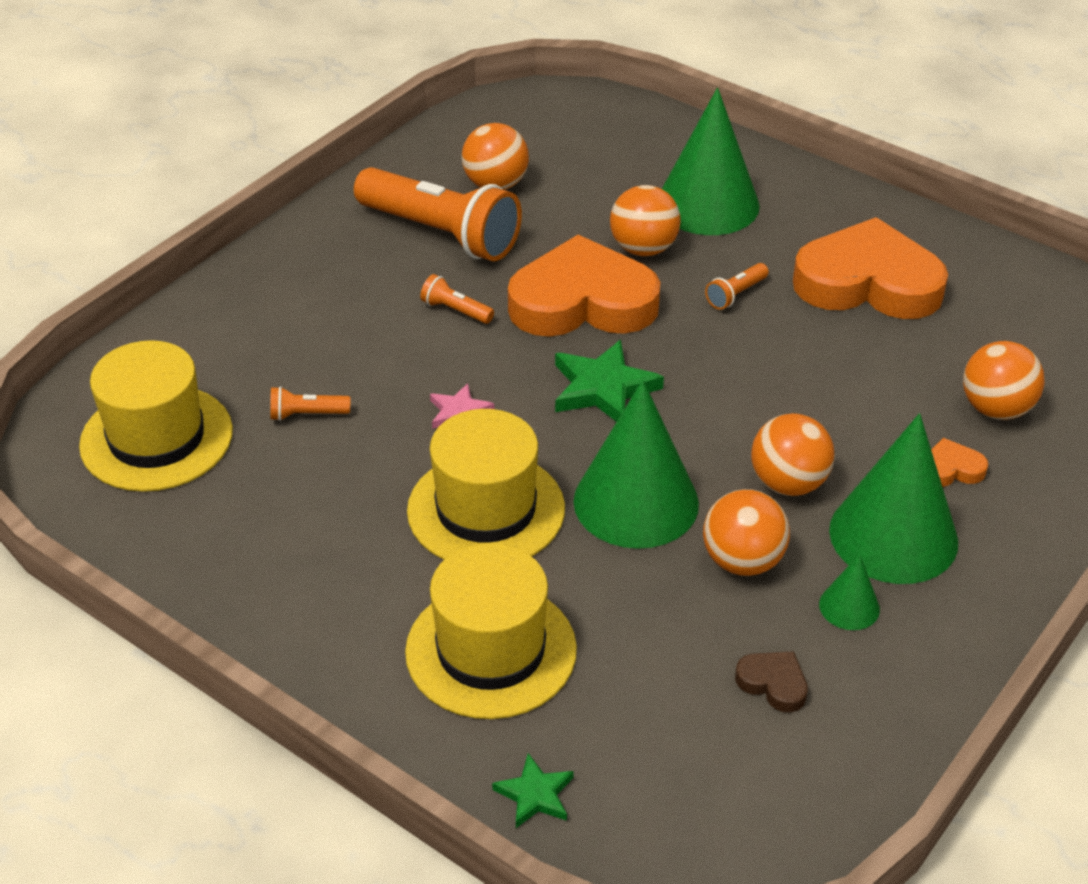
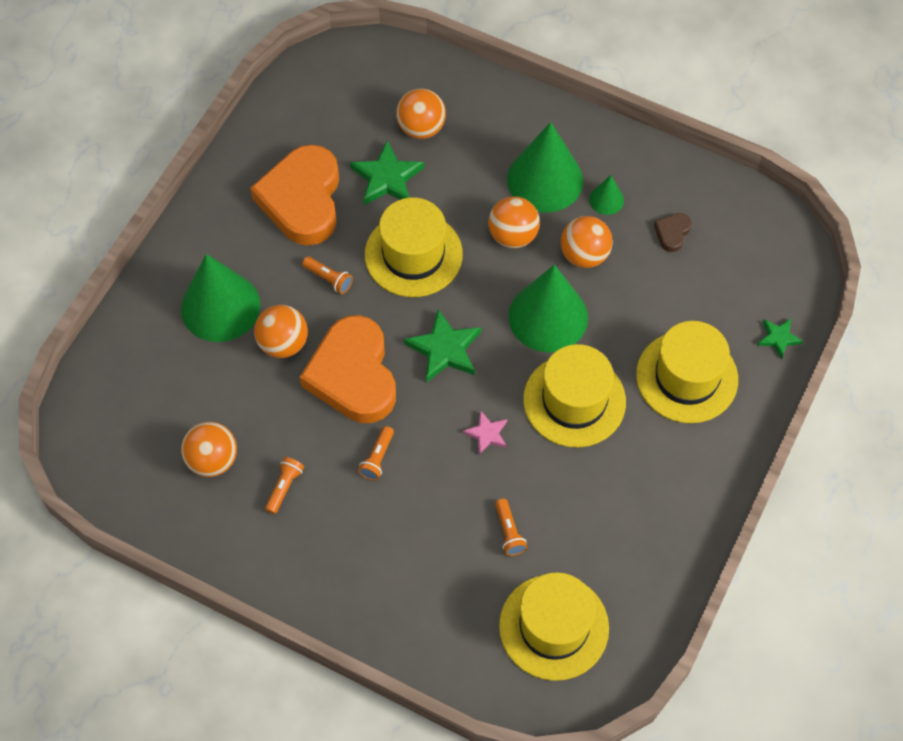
camera: 100 degrees left, 20 degrees up
(441, 234) = (284, 487): orange flashlight -> orange flashlight, size x0.41
(766, 376) = (413, 254): none -> yellow hat
(902, 364) = (387, 178): none -> green star
(950, 469) = (481, 151): orange heart -> none

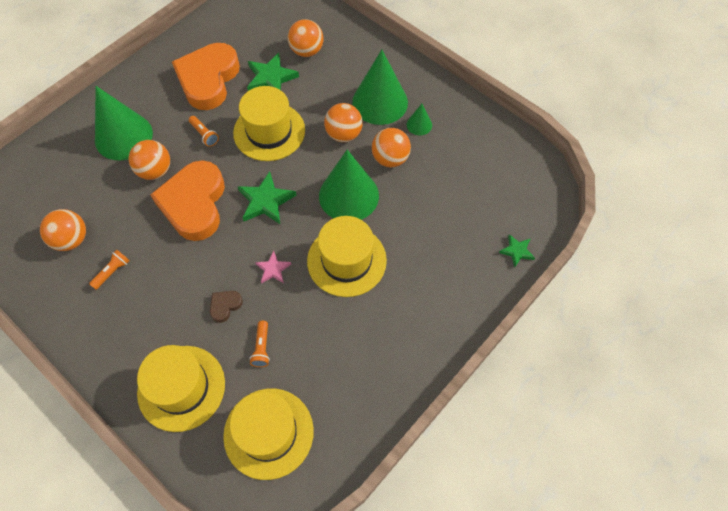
camera: 15 degrees right, 0 degrees up
(377, 458) = (187, 267): orange flashlight -> none
(672, 233) = (459, 158): brown heart -> brown heart (225, 306)
(687, 377) = (437, 263): yellow hat -> yellow hat (181, 388)

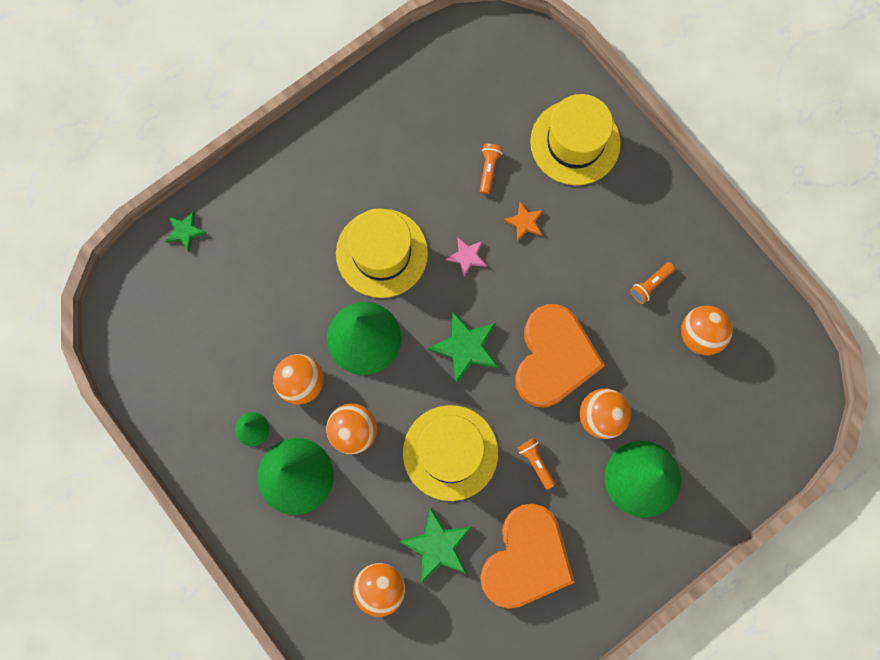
camera: 170 degrees left, 15 degrees up
(225, 306) = (524, 222): brown heart -> orange star
(268, 433) = (490, 85): yellow hat -> none

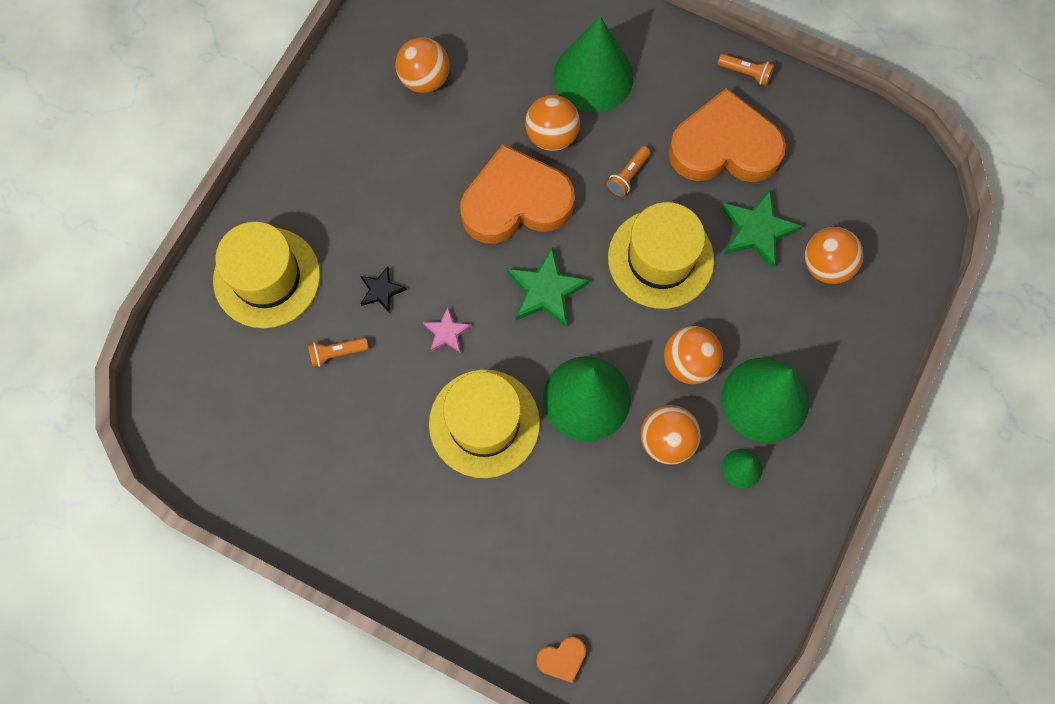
camera: 115 degrees left, 5 degrees down
(185, 231) = (562, 659): green star -> orange heart
(524, 222) = (381, 291): orange star -> black star
(650, 285) = (394, 143): orange flashlight -> orange flashlight (746, 73)

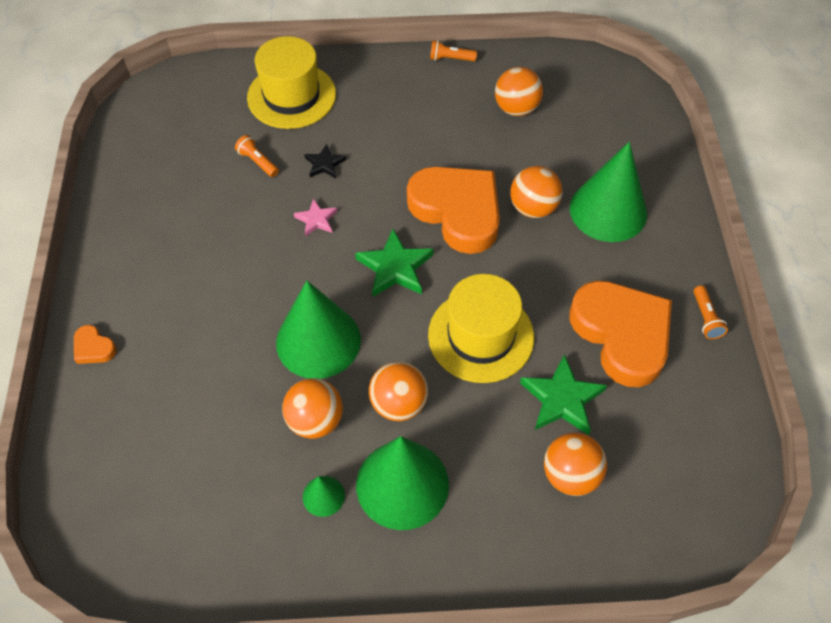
camera: 60 degrees right, 15 degrees down
(484, 423) = (254, 280): yellow hat -> none
(562, 659) = (76, 432): orange heart -> orange heart (94, 348)
(628, 176) = (538, 276): orange flashlight -> orange flashlight (450, 59)

